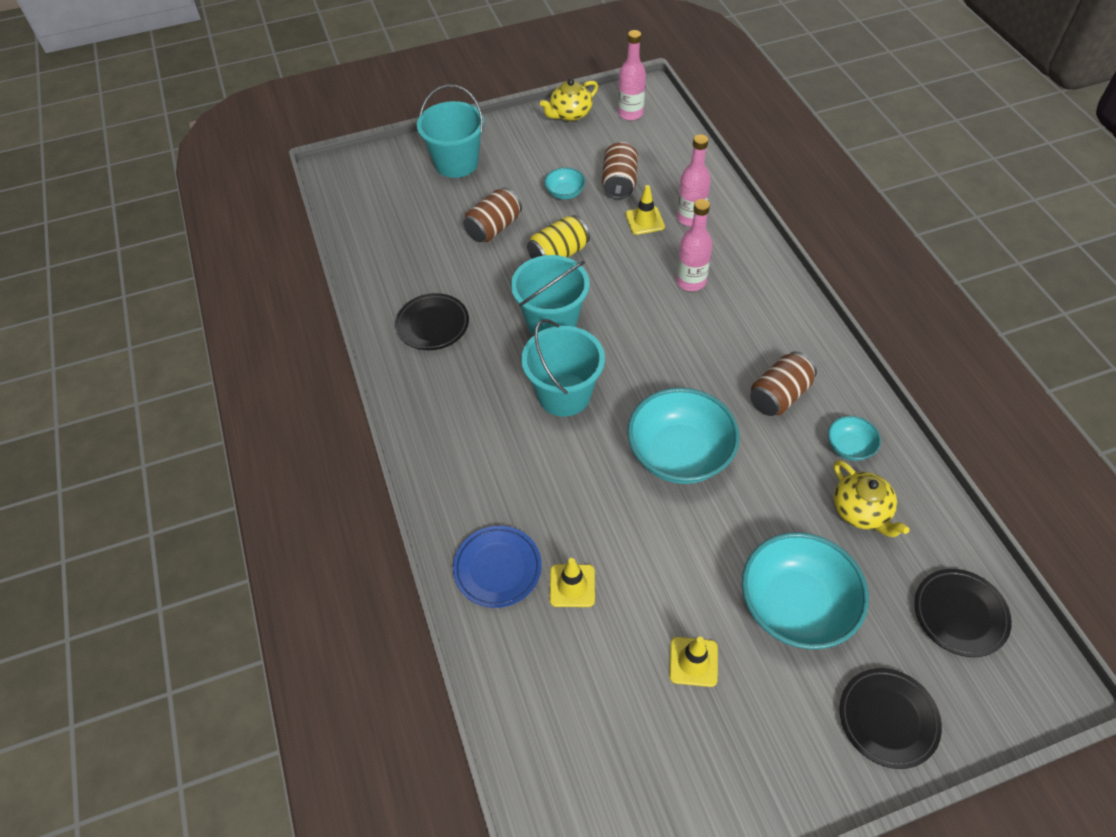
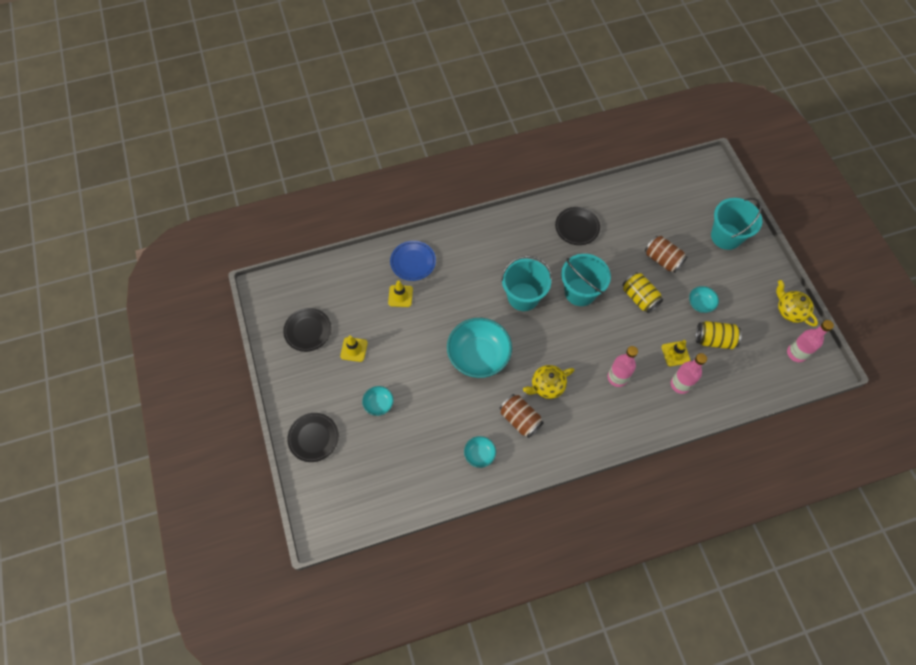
camera: 90 degrees right, 10 degrees up
(619, 183) = (714, 340): brown can -> yellow can
(795, 606) = (379, 404): turquoise bowl -> turquoise bowl, size x0.47
(861, 511) = (434, 451): yellow teapot -> yellow teapot (547, 386)
(959, 614) = (365, 491): black plate -> black plate (308, 331)

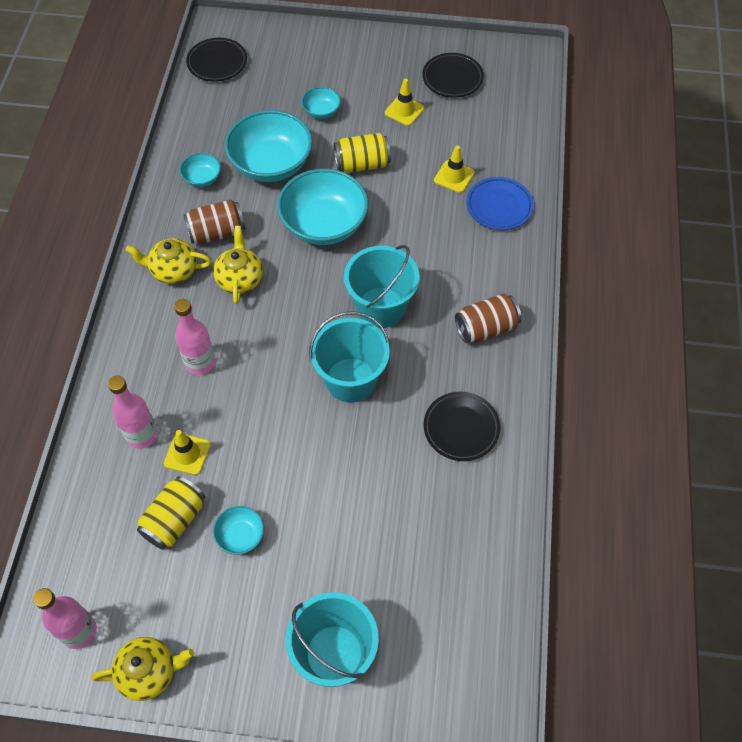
camera: 115 degrees right, 5 degrees down
(313, 438) = (317, 48): black plate -> black plate (217, 63)
(444, 414) = (271, 164): none -> turquoise bowl
(563, 431) = (173, 270): none -> yellow teapot
(639, 297) = (299, 453): yellow can -> yellow can (362, 164)
(662, 259) = (344, 523): brown can -> brown can (486, 328)

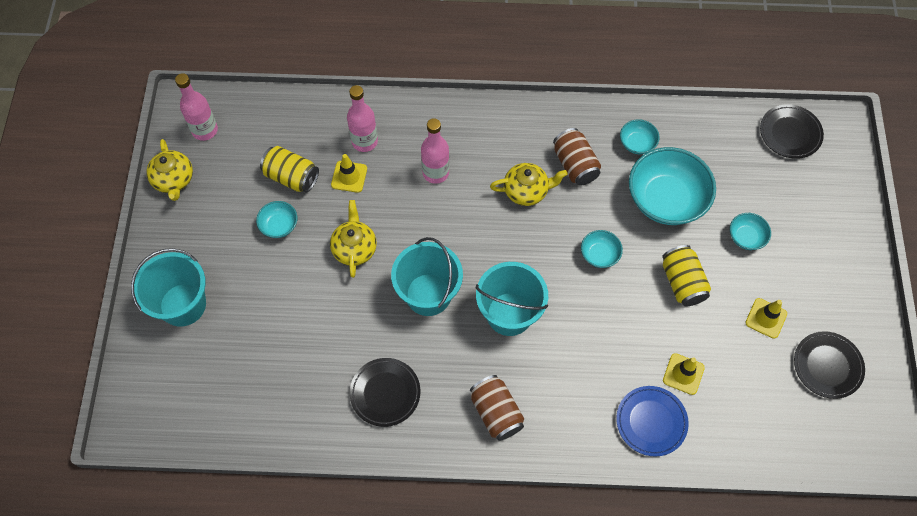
camera: 85 degrees right, 5 degrees up
(173, 270) = (528, 137): yellow teapot -> yellow teapot (354, 248)
(324, 224) = (599, 255): turquoise bowl -> turquoise bowl, size x0.47

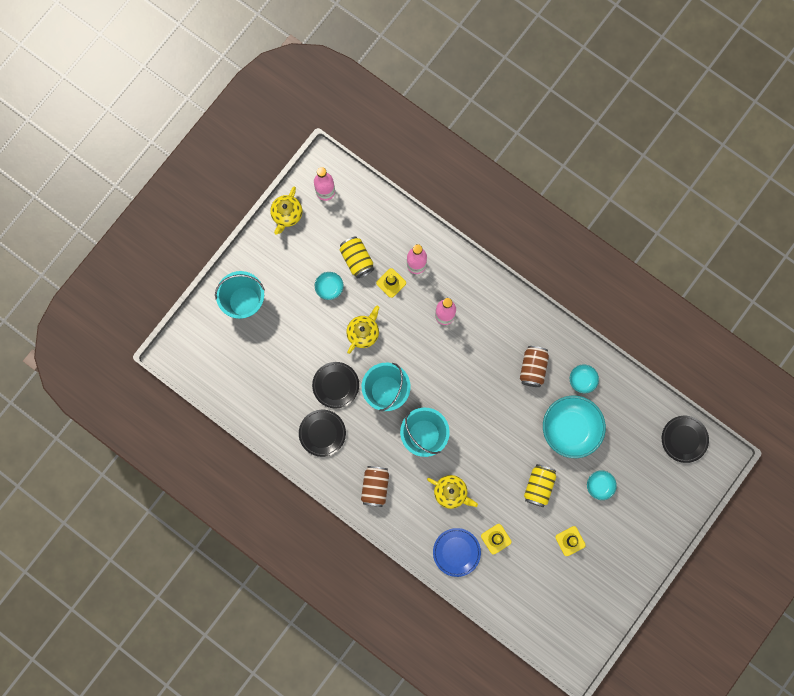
camera: 35 degrees right, 15 degrees up
(526, 191) = (490, 365): yellow teapot -> yellow teapot (451, 492)
(599, 255) = (503, 435): turquoise bowl -> none
(827, 366) = (582, 592): black plate -> black plate (335, 385)

